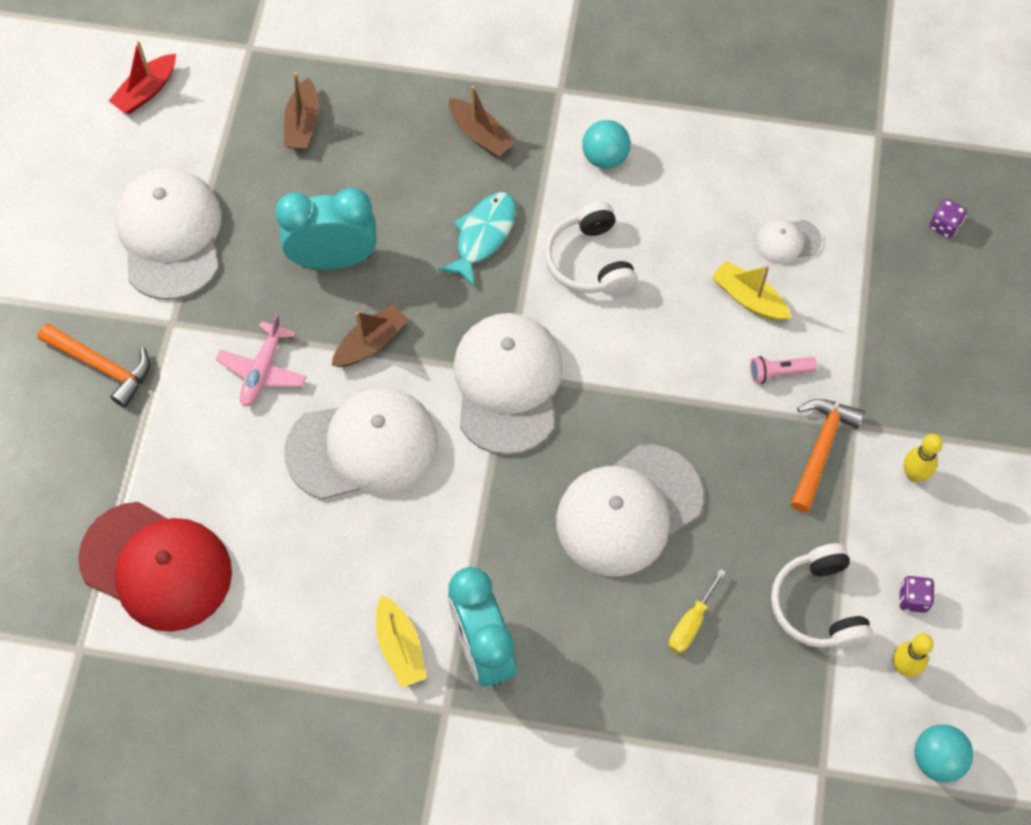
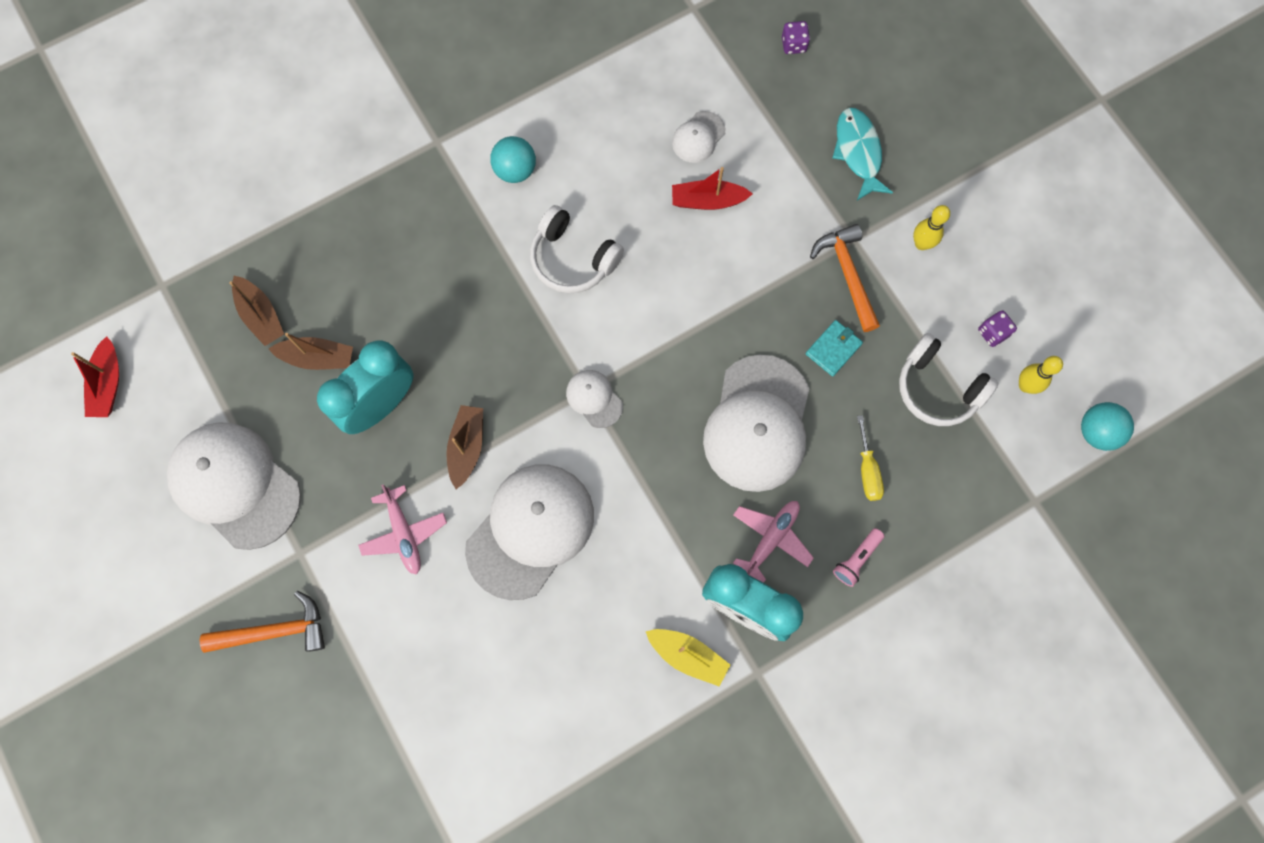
camera: 40 degrees left, 10 degrees up
(156, 566) = (458, 748): red cap -> none
(480, 135) = (407, 221): brown boat -> brown boat (318, 358)
(483, 236) = (478, 299): turquoise fish -> turquoise fish (858, 152)
(507, 384) = (594, 399): white cap -> white cap, size x0.46
(555, 611) = (771, 539): none -> pink plane
(749, 298) = (707, 201): yellow boat -> red boat
(751, 501) = (833, 349): none -> turquoise wallet
(779, 372) = (773, 240): pink flashlight -> pink flashlight (856, 559)

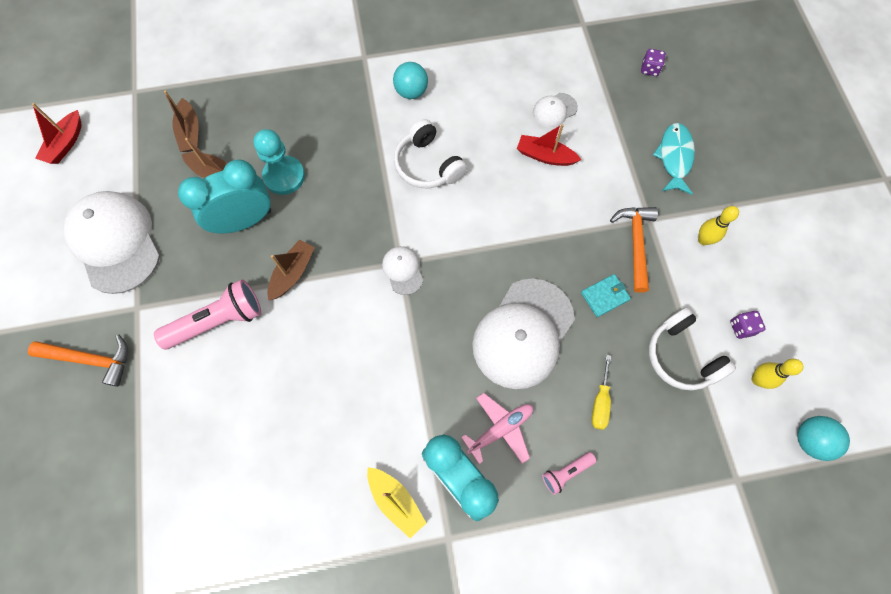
camera: 20 degrees right, 5 degrees down
(404, 332) = (284, 176): none -> turquoise pawn
(404, 533) = (218, 321): pink plane -> pink flashlight
(530, 530) = (313, 353): white cap -> none

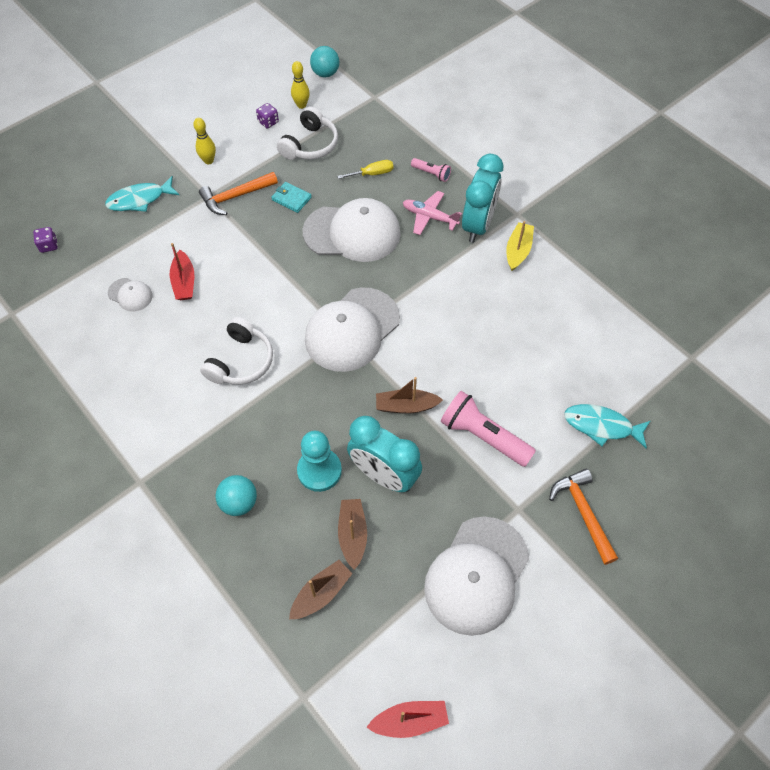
camera: 120 degrees left, 10 degrees down
(146, 437) = (601, 426): none -> turquoise fish
(403, 270) = (352, 329): white cap -> white cap, size x2.19
(411, 92) = (165, 415): turquoise ball -> turquoise ball (239, 502)

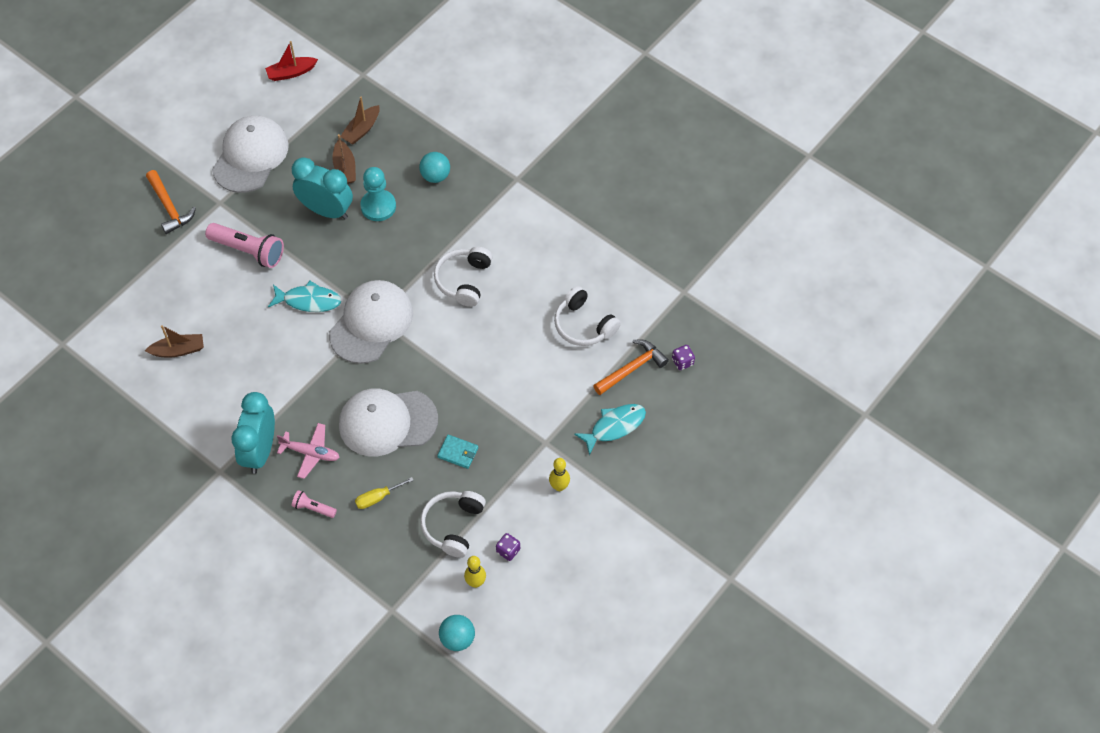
camera: 170 degrees right, 0 degrees up
(130, 295) = (583, 325): white cap -> white headphones
(184, 282) = (538, 345): red boat -> none
(235, 197) = (517, 445): orange hammer -> orange hammer (632, 368)
(406, 406) = (315, 265): brown boat -> brown boat (178, 350)
(518, 250) = (219, 428): yellow boat -> none
(601, 426) = (149, 273): turquoise fish -> turquoise fish (309, 300)

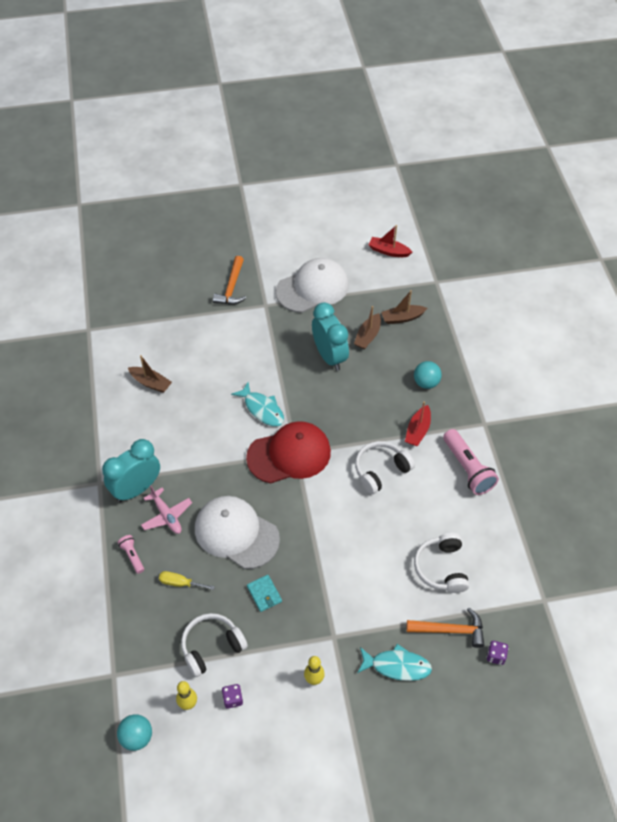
camera: 40 degrees right, 5 degrees down
(248, 251) = (254, 349): pink flashlight -> pink flashlight (467, 469)
(371, 323) = (289, 454): white cap -> red cap
(378, 206) = (367, 377): turquoise pawn -> none
(465, 224) = (417, 431): none -> red boat

